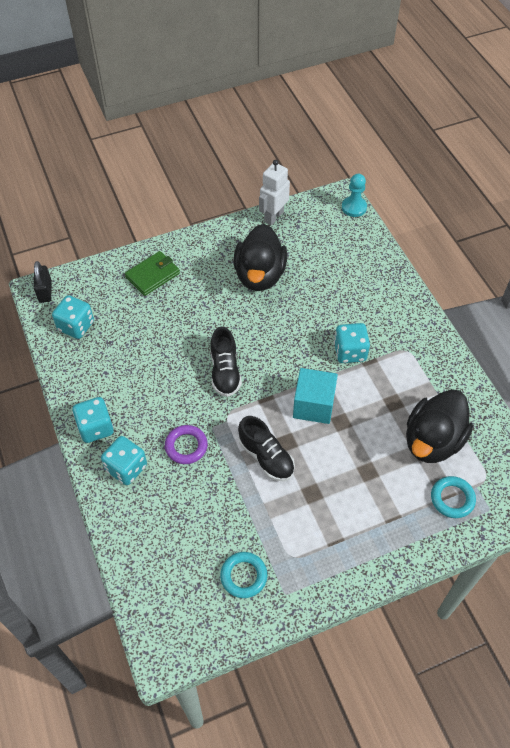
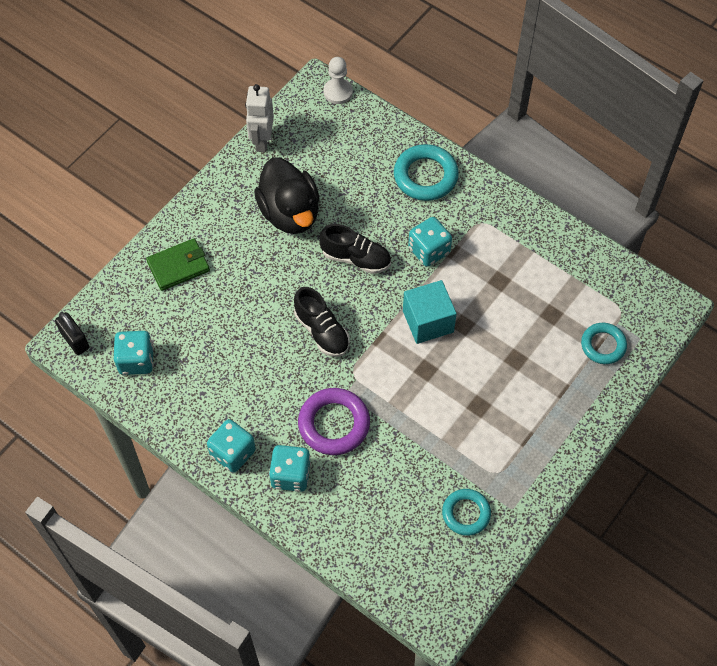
camera: 30 degrees left, 5 degrees up
(152, 275) = (178, 266): green wallet -> green wallet turned 45 degrees clockwise
(186, 446) = (334, 424): purple ring -> purple ring, size x1.52
(266, 457) = (416, 394): black shoe -> black shoe (356, 258)
(354, 207) = (338, 92): turquoise pawn -> white pawn
(383, 296) = (425, 176): none -> turquoise ring
(432, 441) = (555, 300): black duck -> none

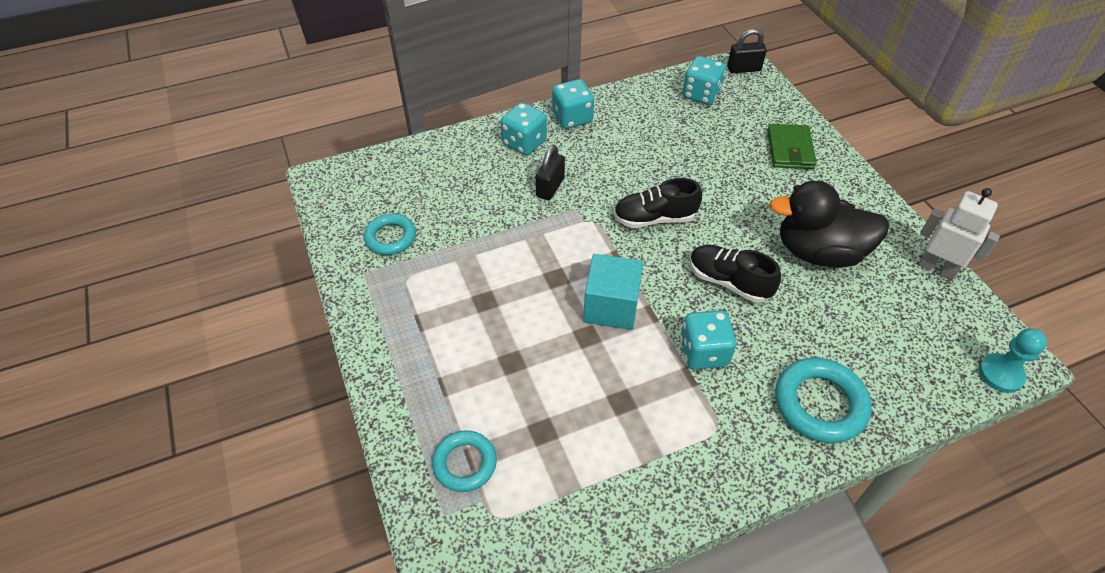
camera: 120 degrees right, 10 degrees down
(334, 424) = (550, 187): purple ring -> black padlock
(338, 92) = (1000, 374): white pawn -> turquoise pawn
(356, 258) = (728, 282): black shoe -> black shoe turned 75 degrees clockwise

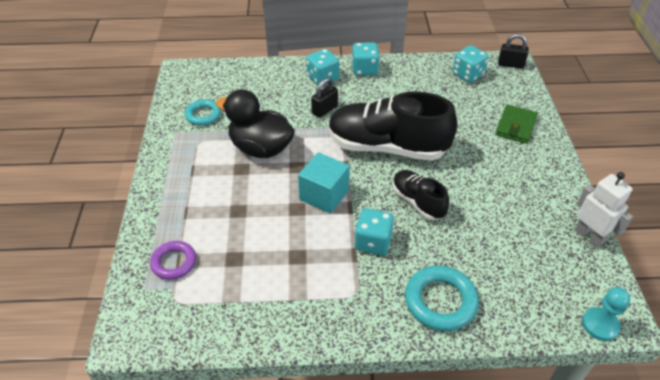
camera: 20 degrees right, 5 degrees down
(465, 463) = (174, 262): turquoise ring -> purple ring
(654, 218) = (387, 147): black shoe -> black shoe, size x1.92
(818, 252) = (498, 200): black duck -> black duck (261, 148)

